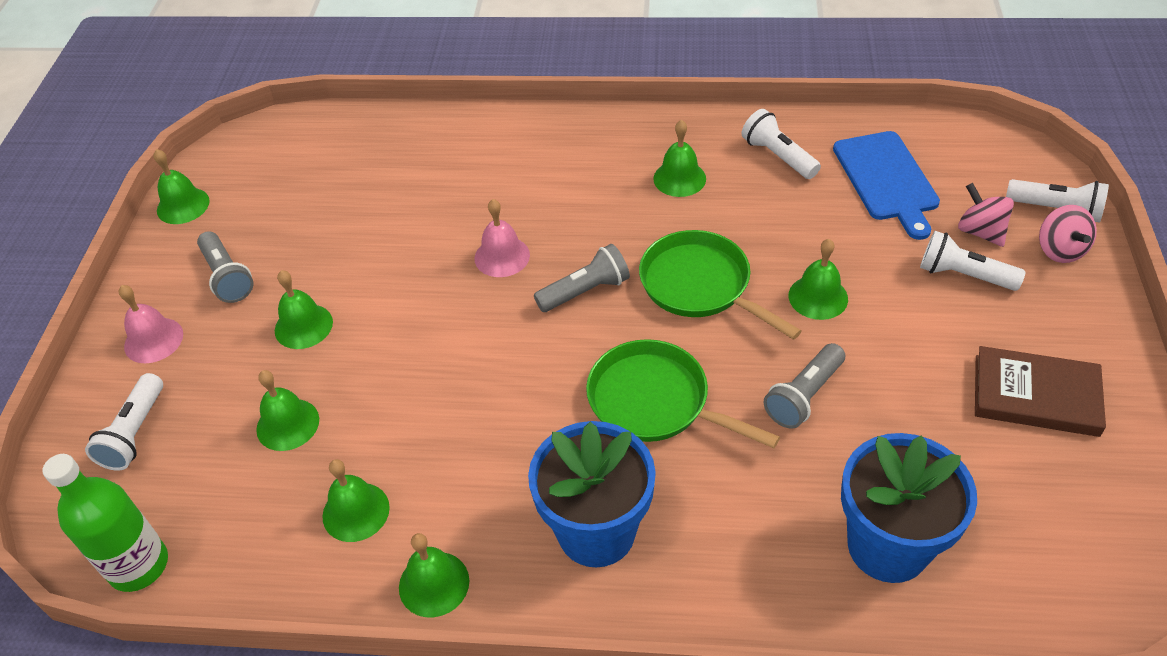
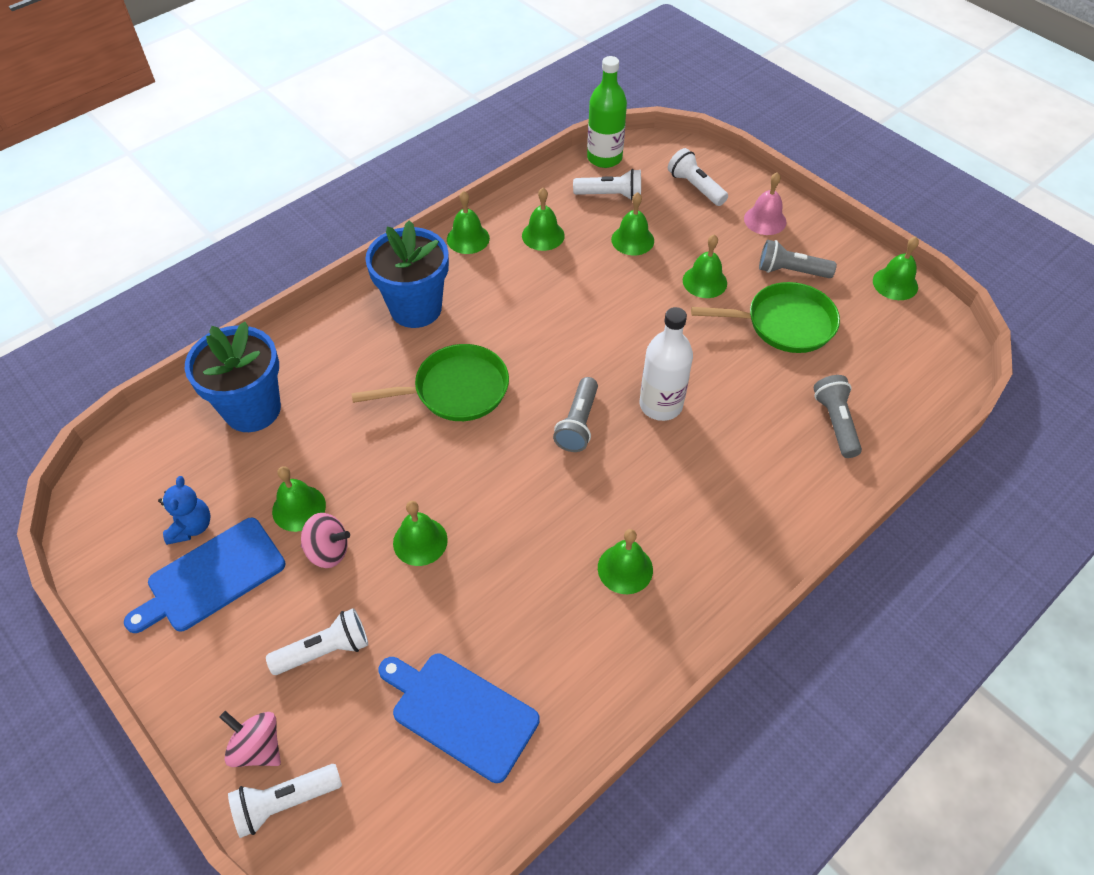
camera: 130 degrees right, 5 degrees up
(502, 256) = (660, 405): pink bell -> white bottle
(701, 286) = (508, 486): green pan -> green pan (784, 324)
(778, 156) = (574, 662): white flashlight -> white flashlight (610, 195)
(804, 396) = (369, 460): grey flashlight -> grey flashlight (835, 422)
(908, 399) = (299, 508): none -> green bell
(980, 232) = (338, 713): pink spinning top -> pink spinning top (328, 551)
(1033, 457) = (191, 527): none -> blue teddy bear
(1035, 395) = (211, 577): brown book -> blue cutting board

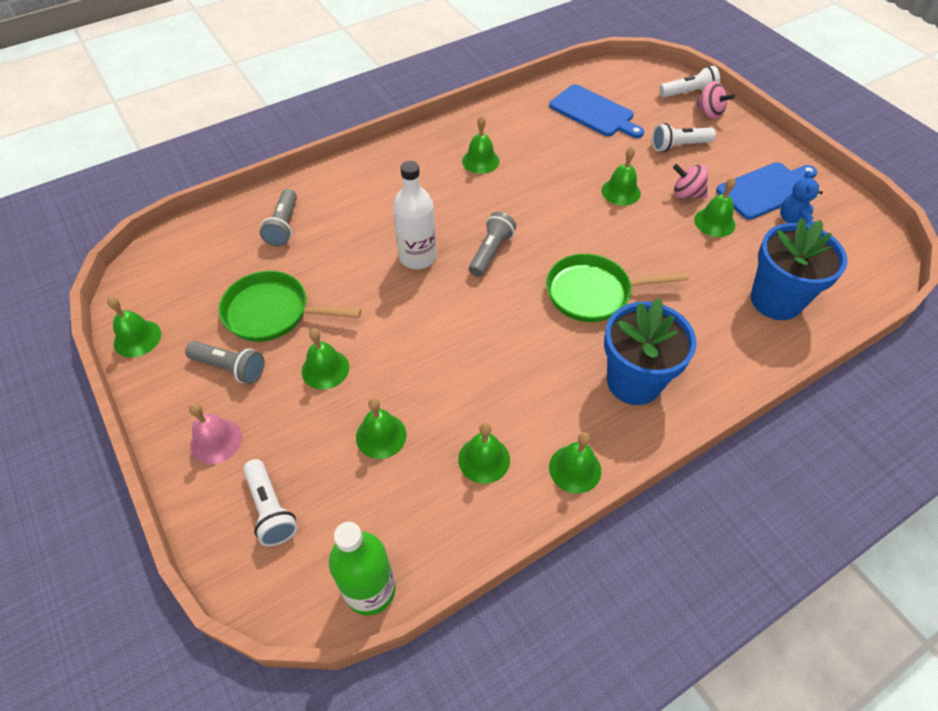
camera: 170 degrees left, 0 degrees up
(610, 195) = (384, 513): white flashlight -> none

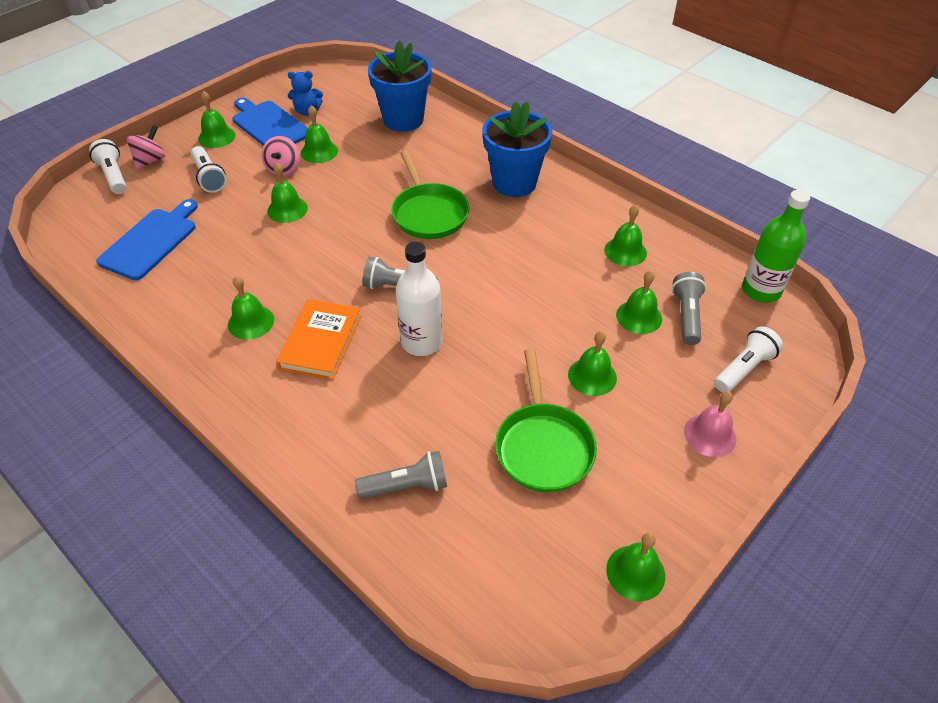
camera: 105 degrees left, 5 degrees down
(230, 368) = (629, 457): grey flashlight -> grey flashlight (686, 316)
(443, 197) = (321, 342): none -> orange book
(575, 469) = (606, 204): green bell -> green bell (217, 137)

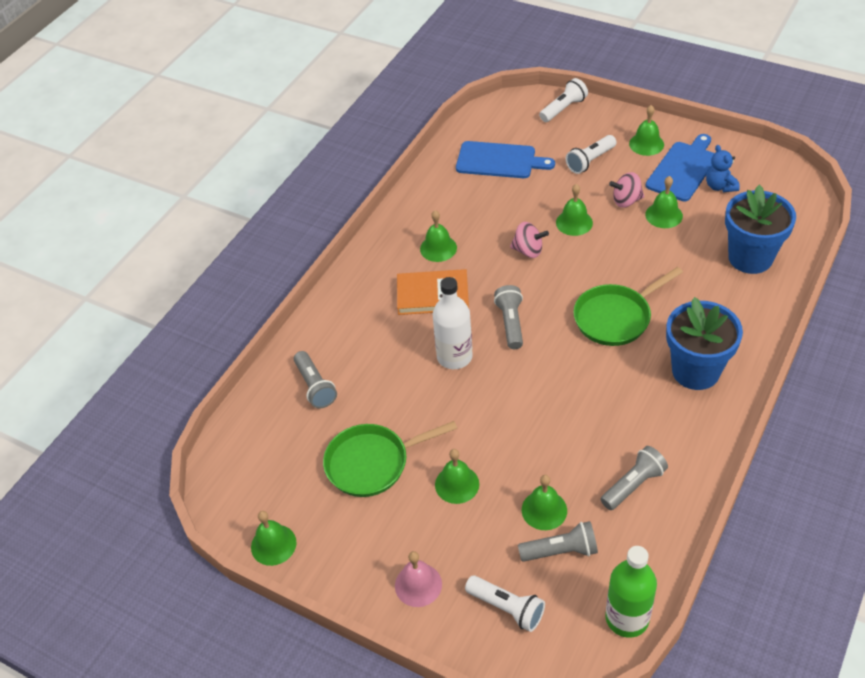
camera: 80 degrees right, 0 degrees up
(150, 161) = (593, 120): pink spinning top -> pink spinning top (528, 250)
(625, 251) = (633, 485): green bell -> grey flashlight

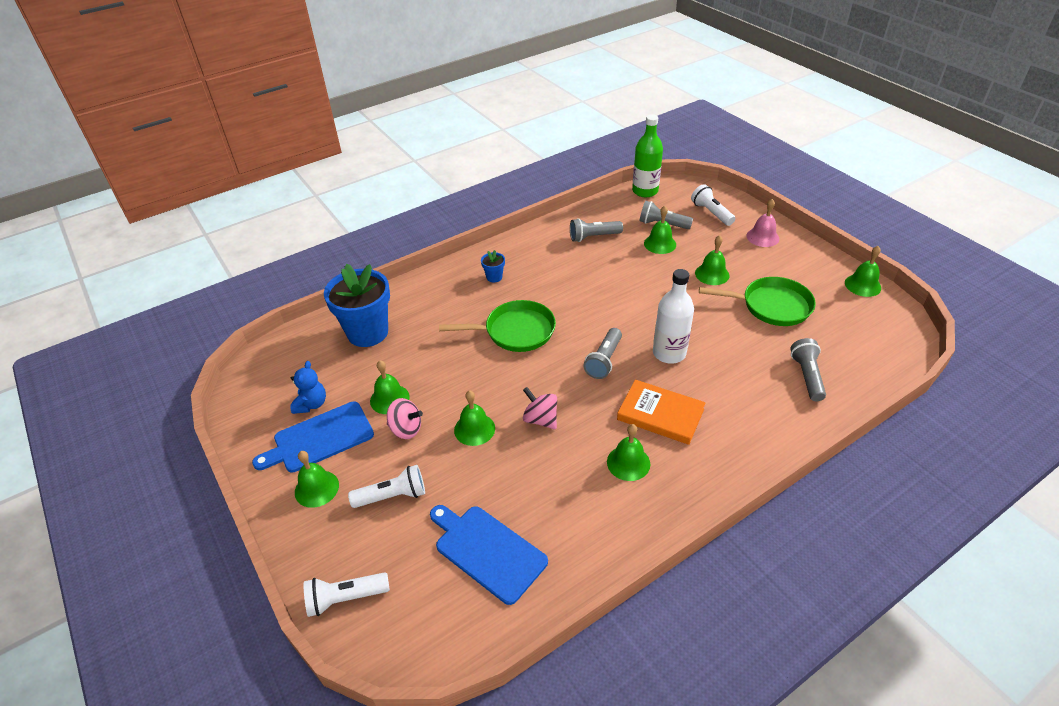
camera: 155 degrees left, 5 degrees down
(695, 371) = (494, 277): blue flower pot -> blue flower pot, size x0.42

